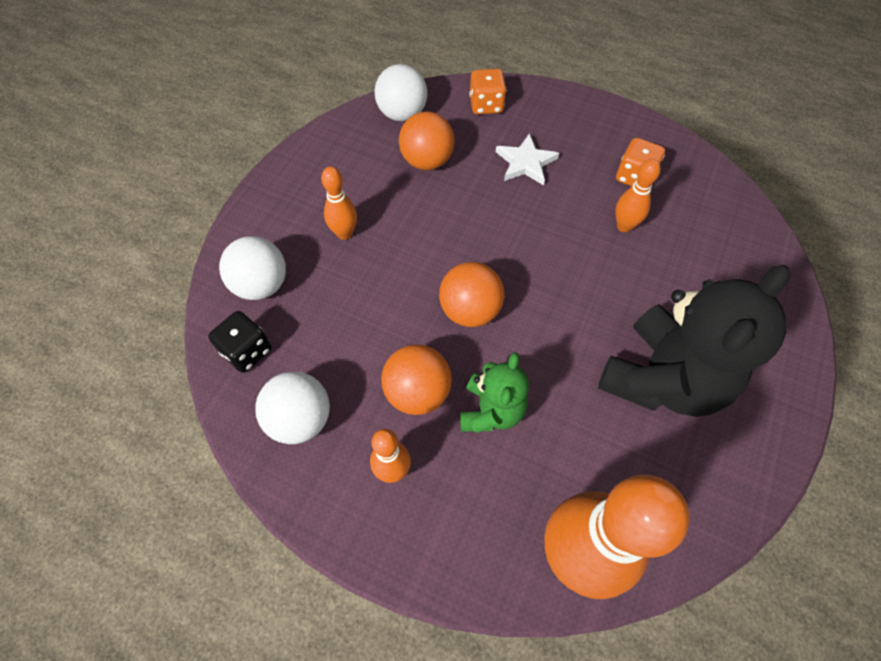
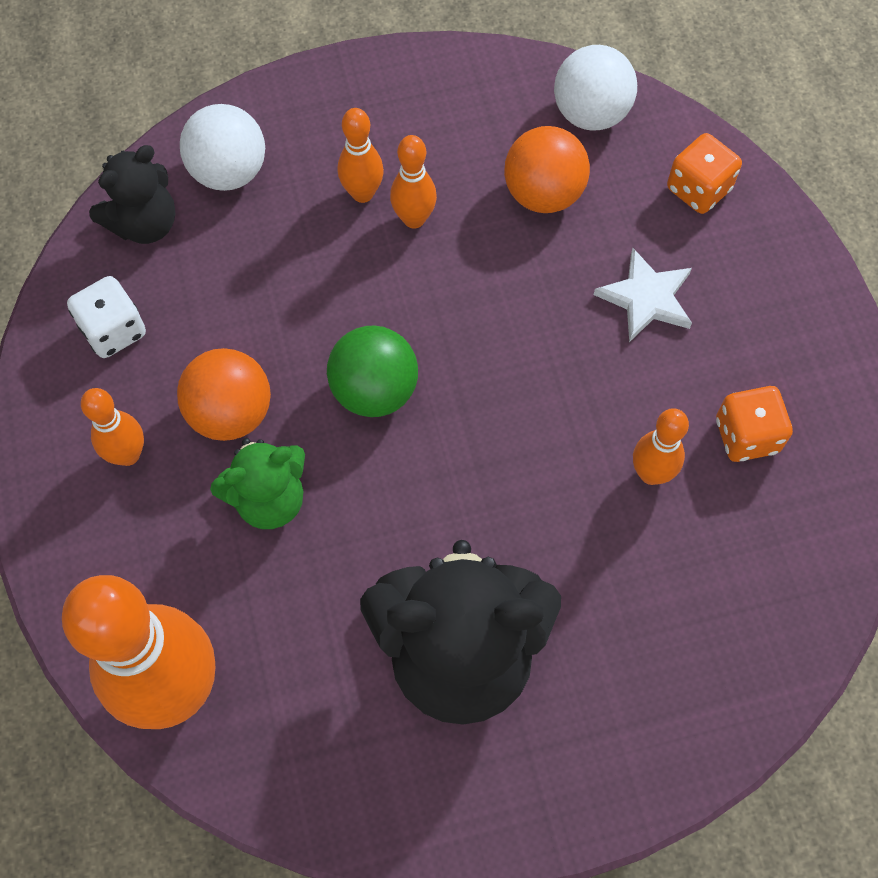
camera: 50 degrees right, 5 degrees up
(247, 351) = (144, 223): black dice -> black teddy bear
(300, 419) = (113, 330): white ball -> white dice
(384, 222) = (414, 219): none -> orange bowling pin
(470, 310) = (374, 390): orange ball -> green ball

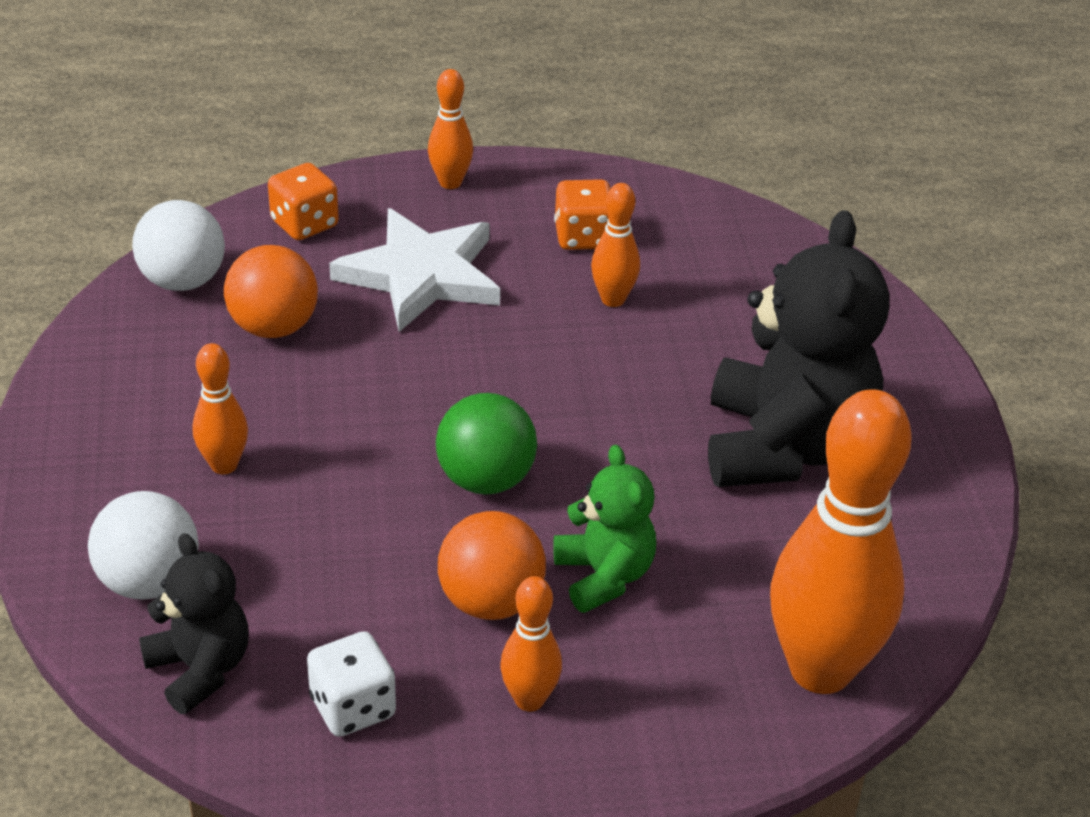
camera: 85 degrees left, 25 degrees down
(414, 219) = (273, 427): orange bowling pin -> orange bowling pin (450, 182)
(646, 298) = (421, 275): white star -> white star, size x1.66

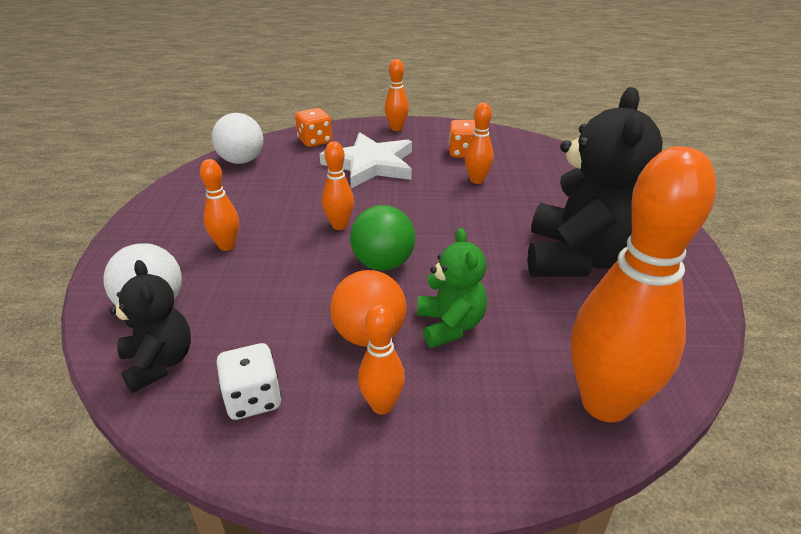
camera: 10 degrees right, 5 degrees down
(273, 327) = (282, 182): orange ball -> none
(399, 411) = (339, 225): none -> orange bowling pin

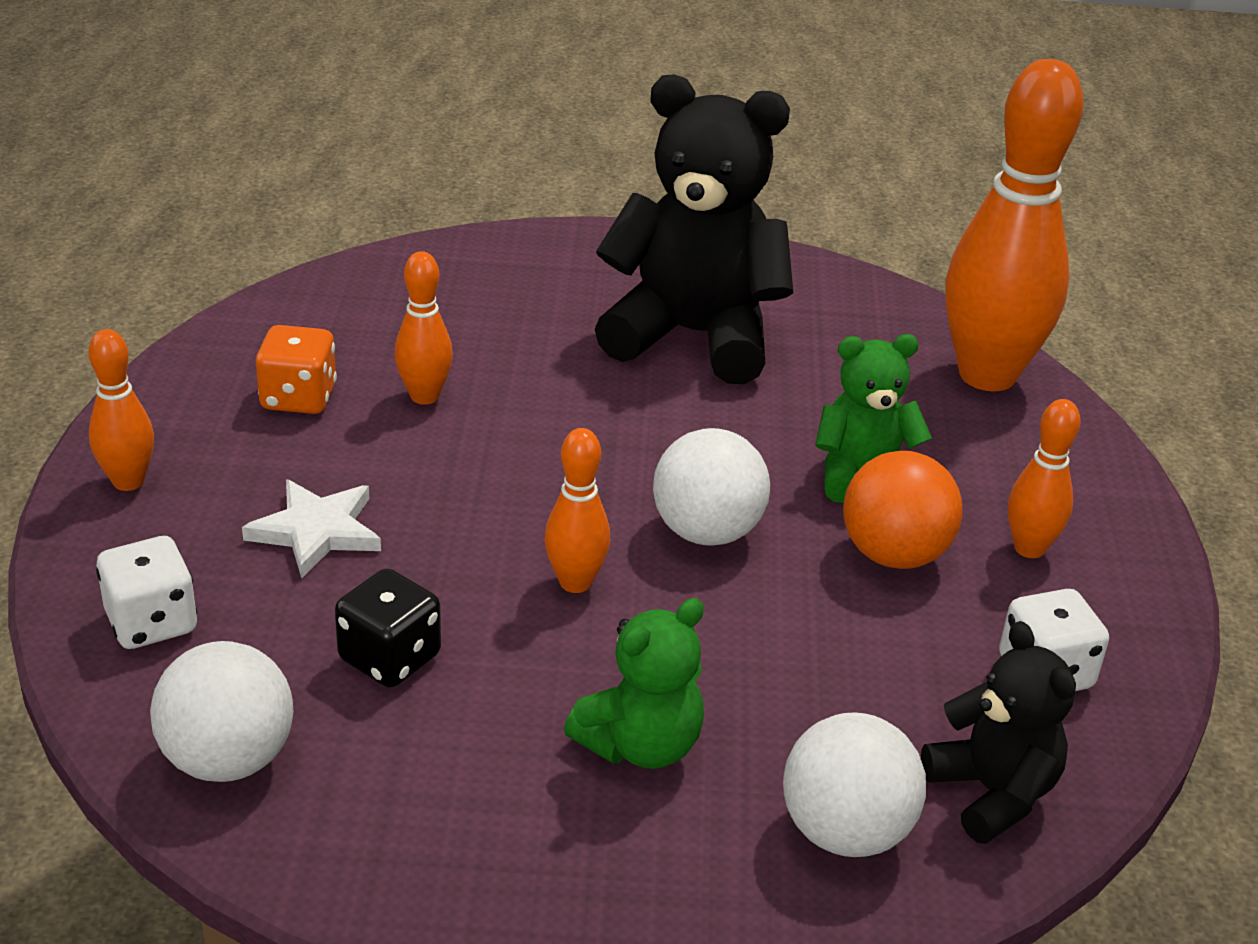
camera: 90 degrees left, 0 degrees up
(159, 363) = (992, 793): black teddy bear -> black teddy bear turned 90 degrees clockwise
(227, 246) = (640, 745): orange bowling pin -> green teddy bear
(291, 185) = (390, 658): none -> black dice
(315, 141) = (152, 622): orange dice -> white dice
(371, 164) = (316, 531): white star -> white star, size x0.60
(383, 264) = (706, 532): green ball -> white ball

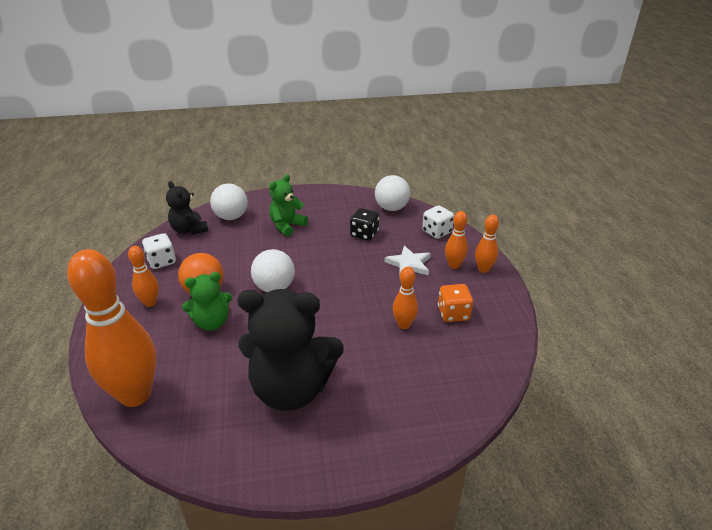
camera: 170 degrees right, 0 degrees up
(575, 582) = (317, 263): orange bowling pin -> orange bowling pin (454, 265)

